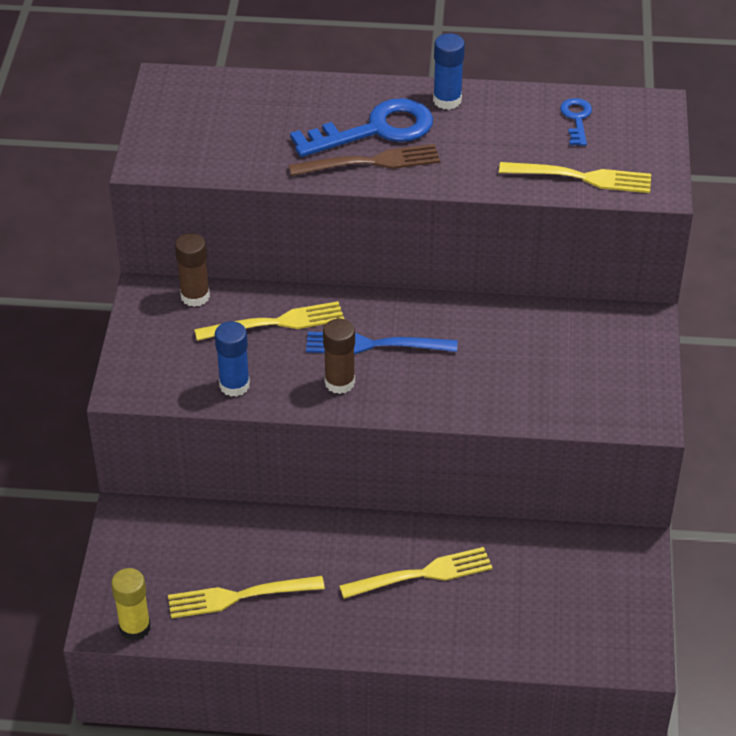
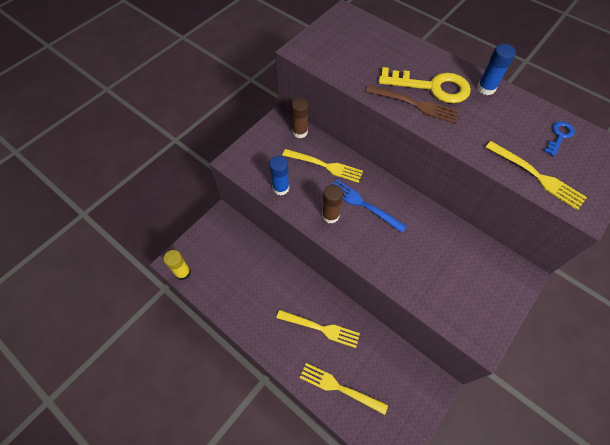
camera: 35 degrees right, 15 degrees up
(239, 596) = (235, 286): yellow fork -> yellow fork (339, 387)
(376, 130) = (432, 87): blue key -> yellow key

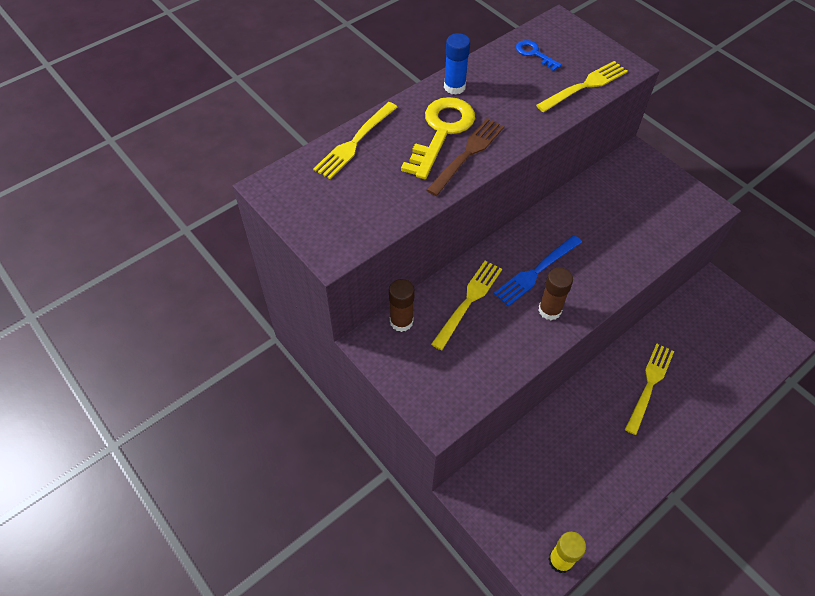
camera: 80 degrees left, 5 degrees down
(281, 188) = (498, 361): blue glue stick -> none
(339, 387) = (720, 378): yellow fork -> yellow fork (355, 142)

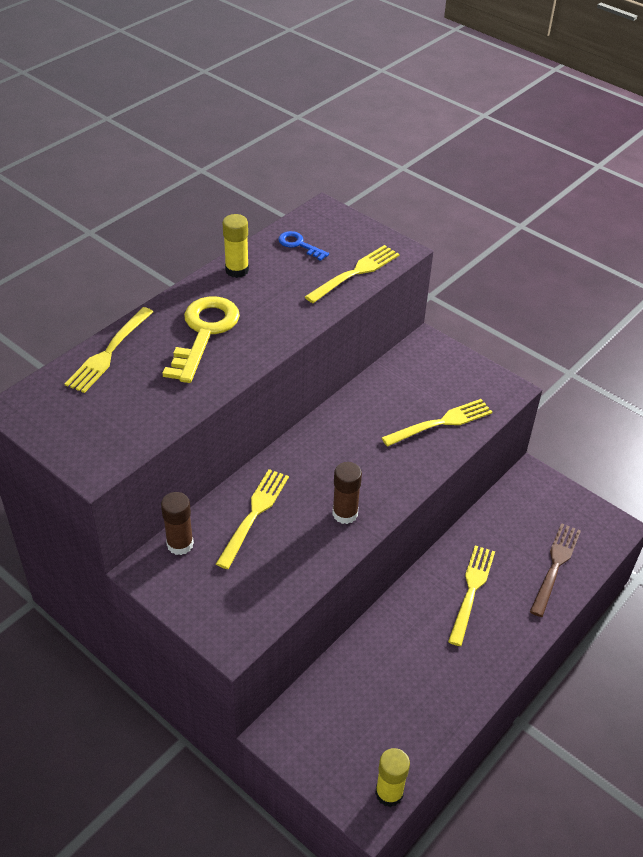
camera: 10 degrees left, 10 degrees down
(454, 87) = (215, 286): blue glue stick -> none
(467, 154) = (234, 353): brown fork -> brown fork (555, 566)
(475, 73) = (237, 270): none -> yellow glue stick
(536, 272) = (327, 475): blue fork -> none
(644, 233) = (441, 423): none -> yellow fork

